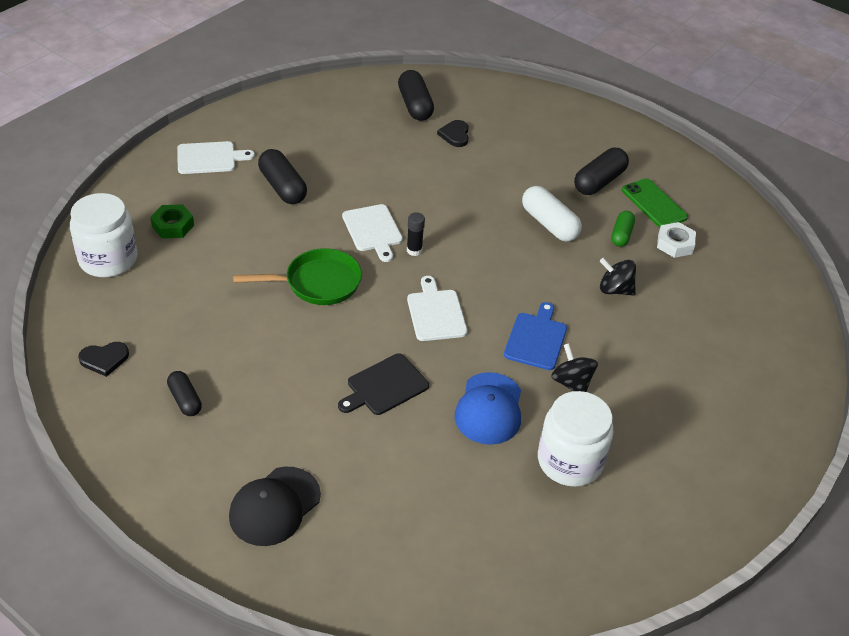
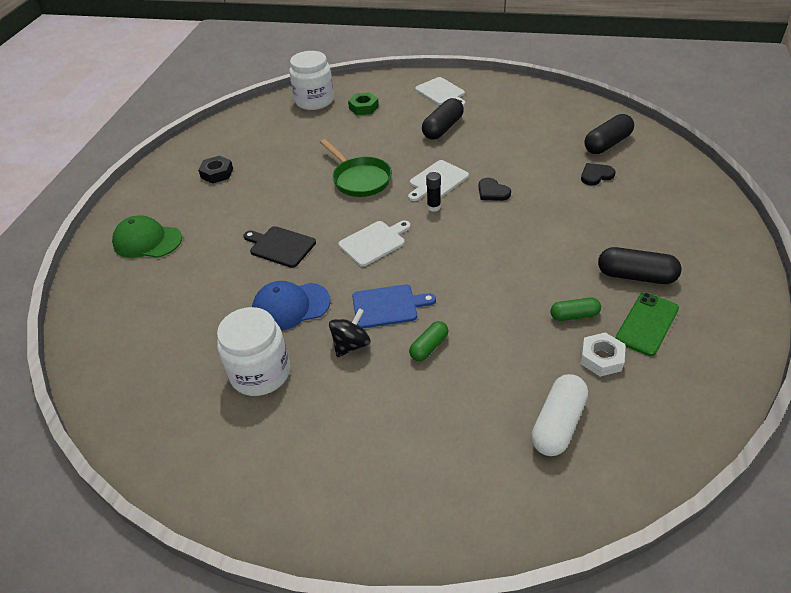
camera: 70 degrees right, 0 degrees up
(104, 359) = (232, 134): black heart -> black heart (492, 192)
(185, 400) = (217, 173): black capsule -> black nut
(274, 506) = (147, 241): black cap -> green cap
(549, 224) = (540, 265): white capsule -> white capsule (558, 424)
(605, 333) = (429, 347): none -> green capsule
(615, 290) = (492, 335): black spinning top -> none

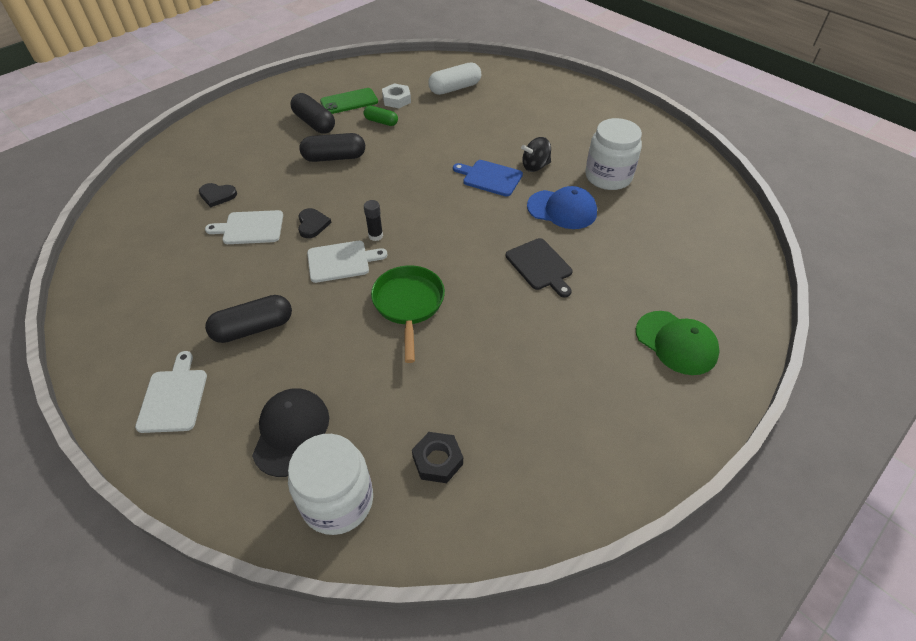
camera: 150 degrees left, 5 degrees up
(217, 173) = (561, 411): black nut -> black nut (437, 460)
(363, 107) = (291, 432): green nut -> black cap
(374, 242) = (456, 229): white cutting board -> white cutting board (250, 228)
(429, 347) = (486, 144): green capsule -> none
(607, 144) = (156, 218): black capsule -> black capsule (334, 157)

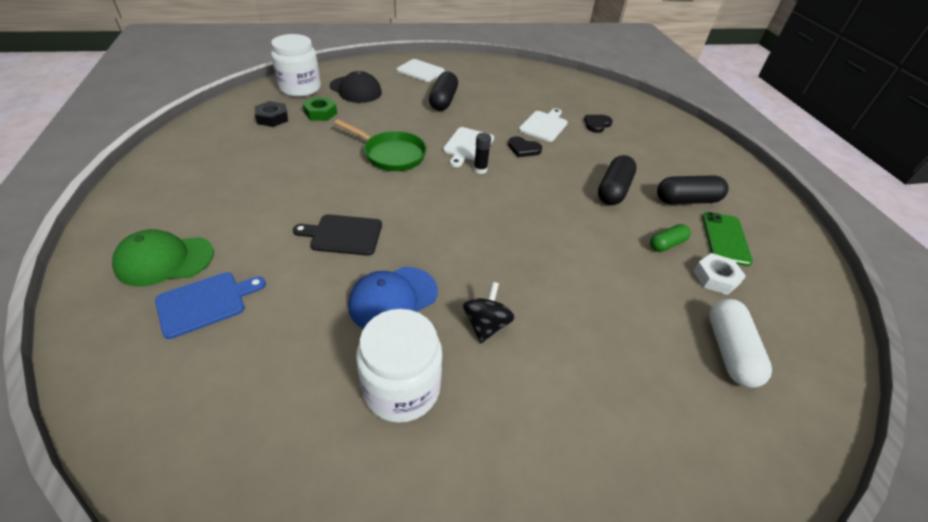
camera: 120 degrees right, 5 degrees down
(383, 422) = (320, 113): none -> green nut
(490, 177) = (497, 274): blue cutting board -> blue cutting board (205, 303)

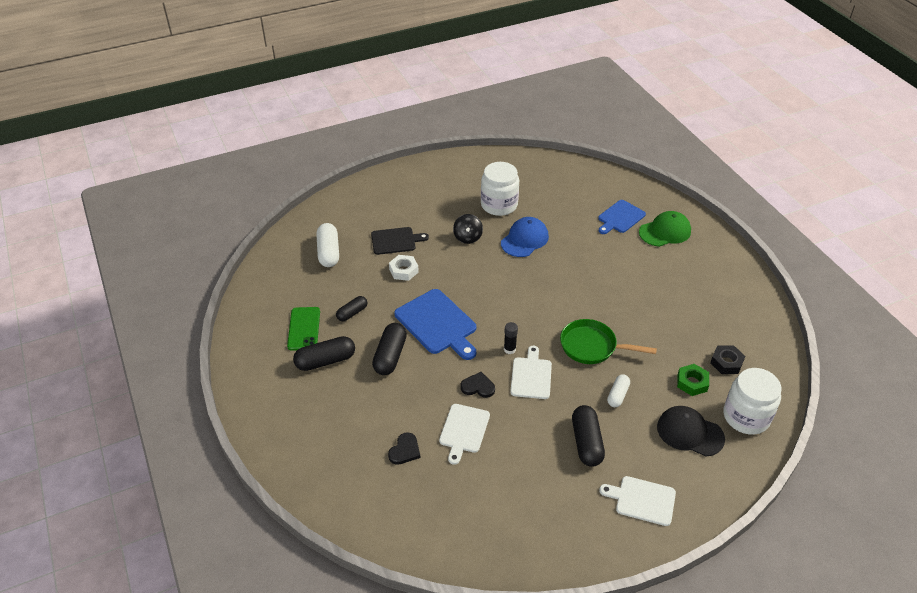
camera: 170 degrees right, 0 degrees up
(343, 235) = (578, 268): black cutting board -> black cutting board (395, 241)
(395, 119) = (617, 395): none -> white capsule
(556, 209) = (437, 324): none -> blue cutting board
(667, 244) = (352, 313): green capsule -> black capsule
(716, 278) = (322, 295): white nut -> white nut (403, 270)

